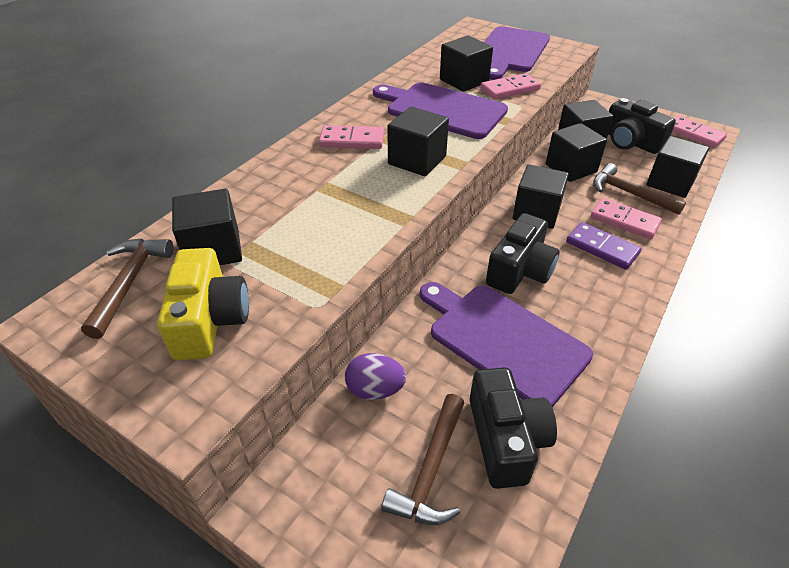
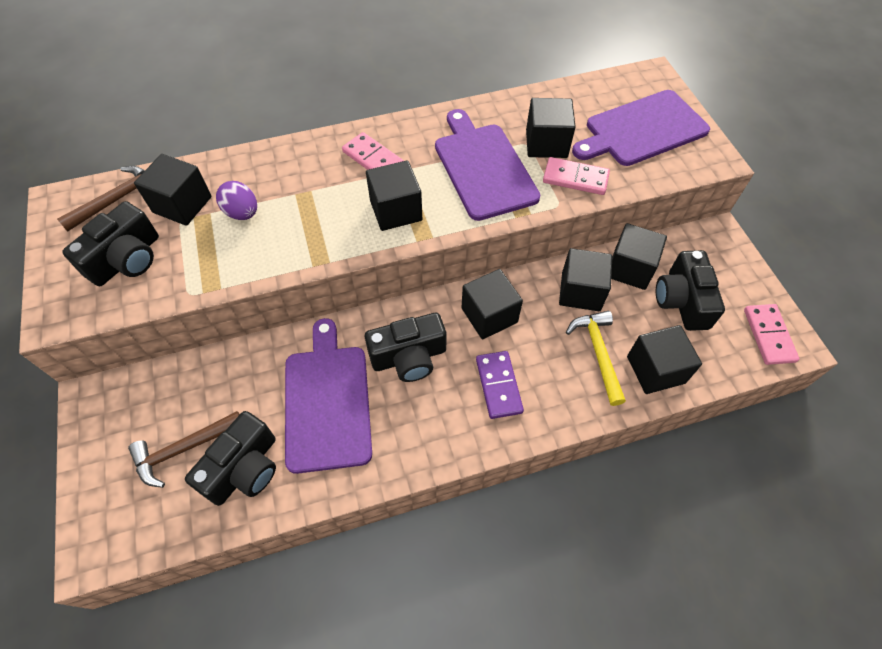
camera: 40 degrees right, 15 degrees up
(209, 320) = (127, 259): yellow camera -> black camera
(375, 390) = (213, 372): purple egg -> purple egg (242, 213)
(624, 221) = (554, 376): pink domino -> none
(629, 193) = (598, 353): brown hammer -> yellow hammer

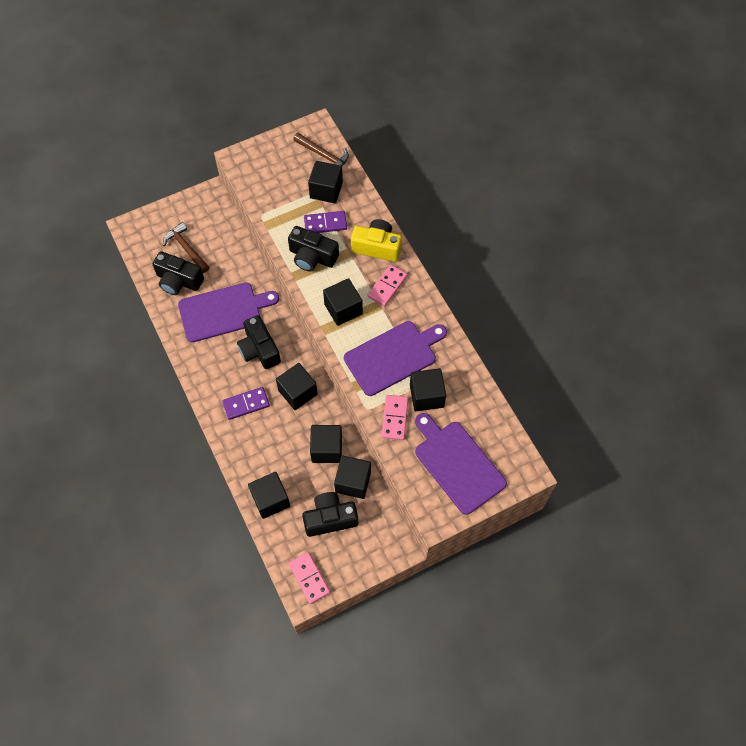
camera: 80 degrees right, 5 degrees up
(127, 259) = (280, 177): black camera -> black camera (312, 257)
(242, 213) = (325, 224): purple egg -> purple domino
(306, 161) = (377, 247): none -> yellow camera
(598, 353) = (278, 462): yellow hammer -> none
(768, 335) = (309, 578): pink domino -> pink domino turned 75 degrees clockwise

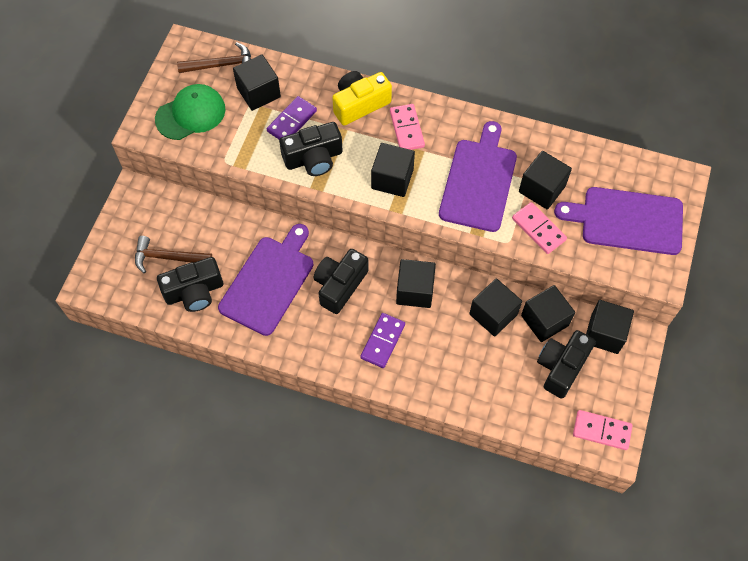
camera: 45 degrees left, 0 degrees up
(259, 349) = (340, 285): black camera -> black camera turned 105 degrees clockwise
(270, 500) = (497, 399): black cube -> black cube (604, 333)
(274, 171) = (191, 114): none -> green cap

